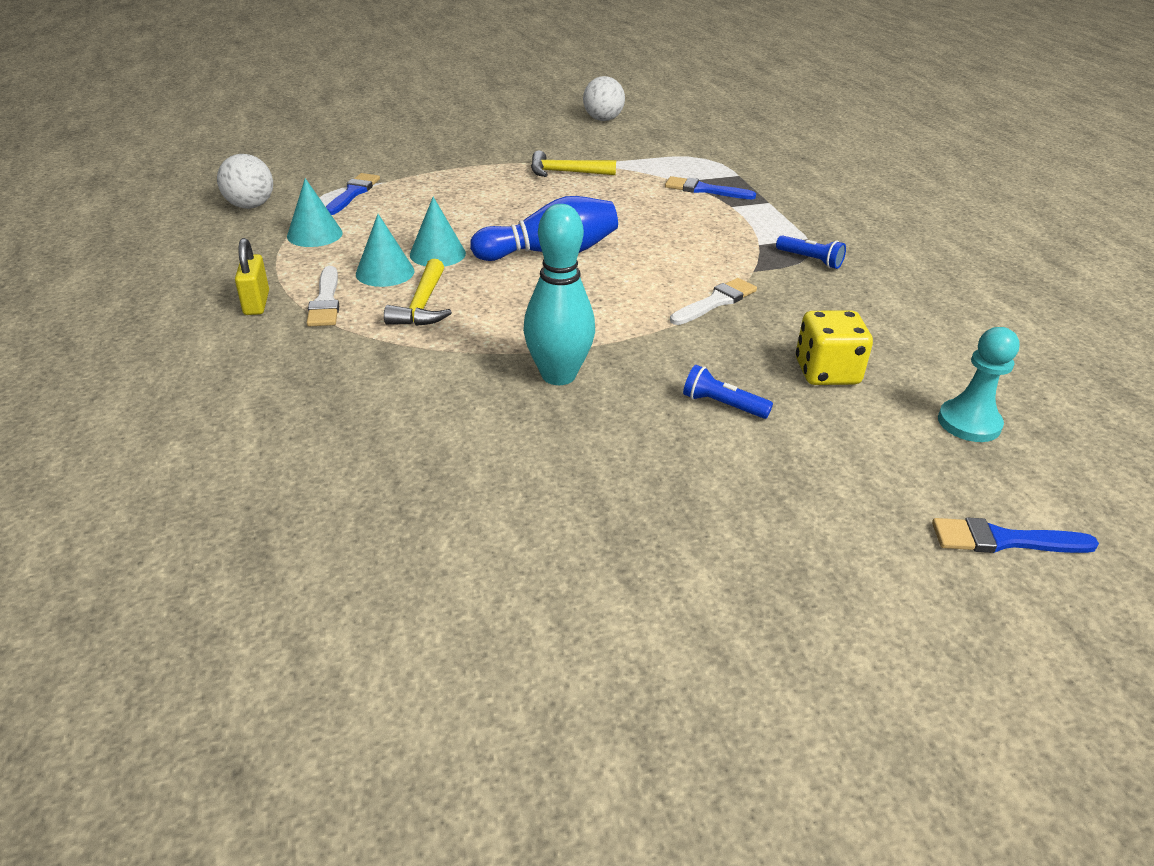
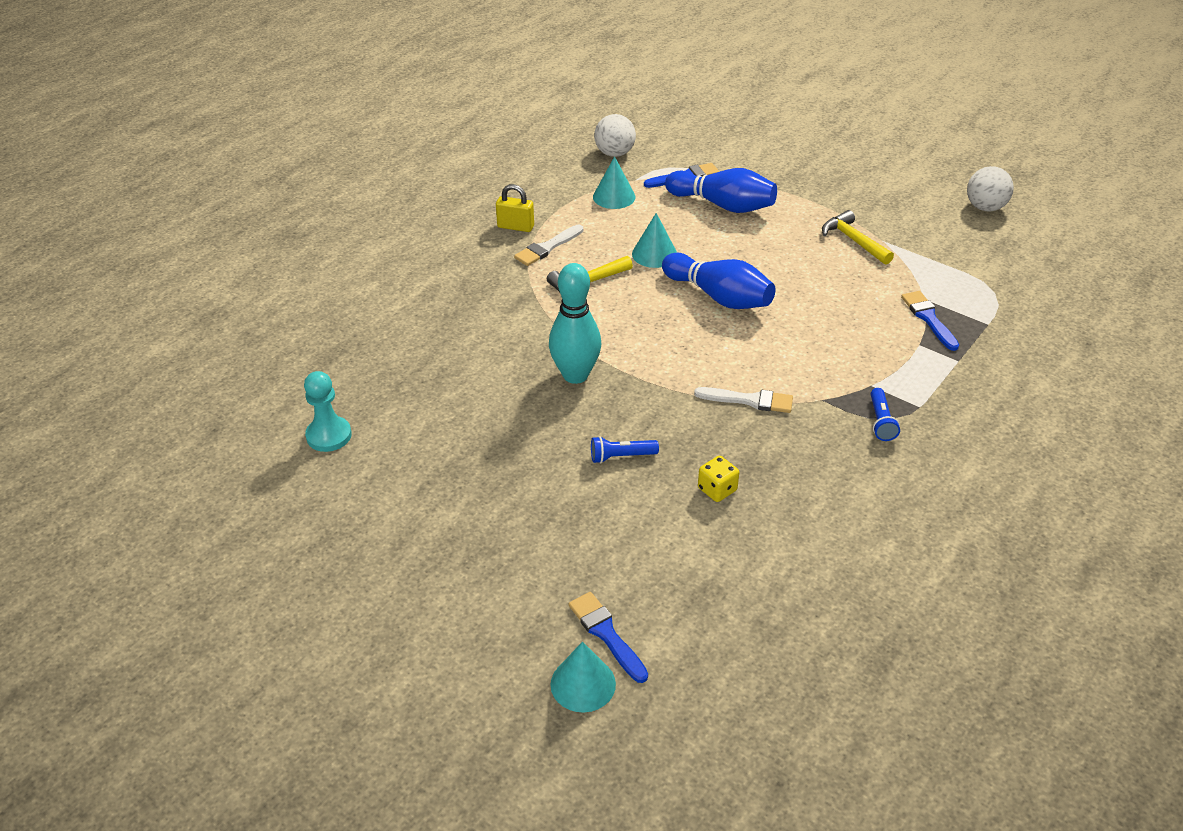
camera: 55 degrees right, 5 degrees up
(256, 303) = (515, 227): yellow padlock -> yellow padlock turned 60 degrees clockwise
(385, 272) = (605, 248): turquoise cone -> turquoise cone (583, 684)
(425, 196) = (723, 205): none -> blue bowling pin
(722, 405) = (621, 456): blue flashlight -> blue flashlight turned 90 degrees counterclockwise
(826, 372) = (717, 489): yellow dice -> yellow dice, size x0.64
(969, 423) = (731, 582): turquoise pawn -> turquoise pawn (329, 435)

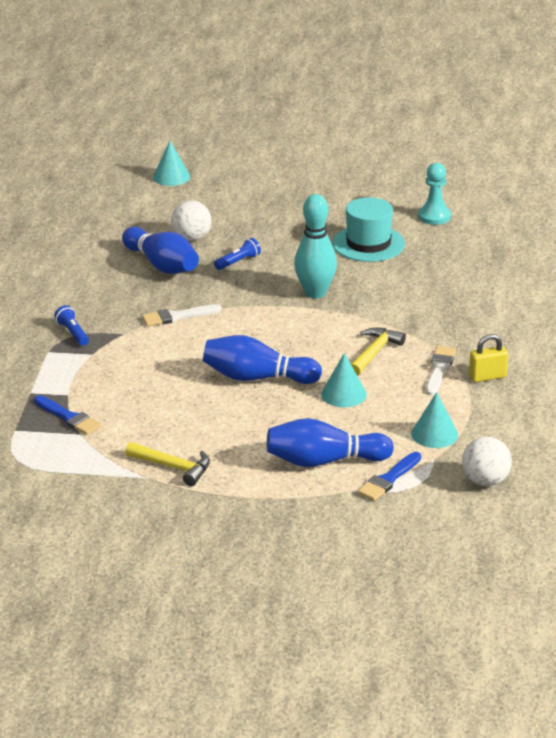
camera: 150 degrees right, 10 degrees down
(448, 423) = (368, 244): none -> turquoise hat
(606, 634) = (175, 194): blue brush -> none
(717, 489) = (162, 265): yellow dice -> blue bowling pin
(985, 207) = (57, 551): white ball -> white ball (192, 238)

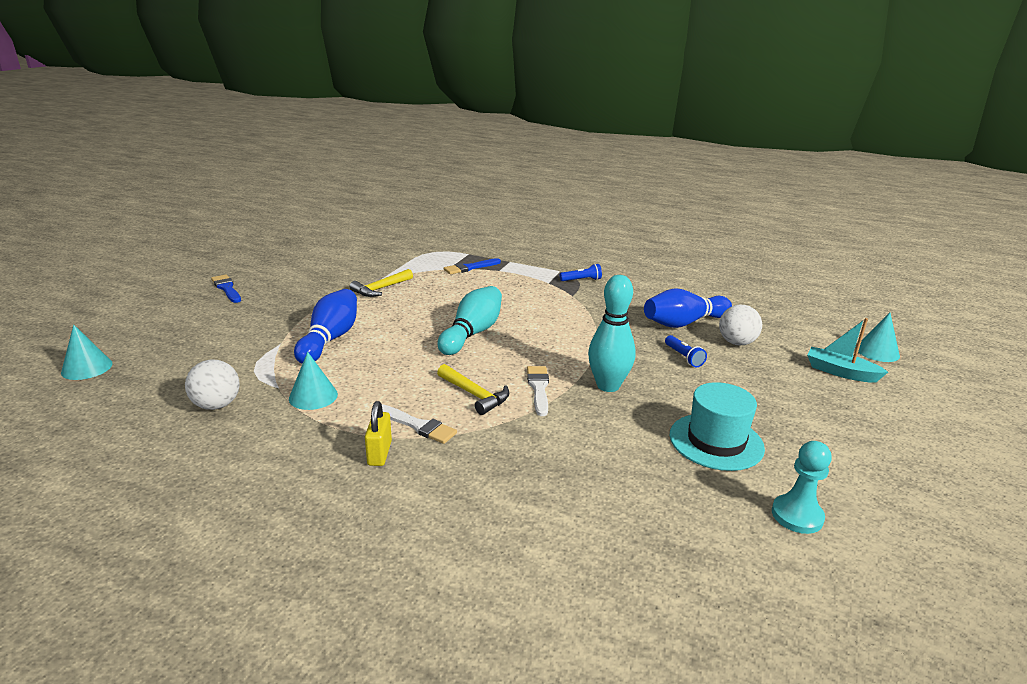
camera: 105 degrees right, 5 degrees down
(177, 316) = (589, 317): white brush -> white brush (538, 388)
(222, 194) = (840, 372): none -> turquoise boat
(257, 378) = (472, 333): blue bowling pin -> turquoise bowling pin
(343, 394) = (416, 365): turquoise cone -> turquoise cone (87, 368)
(388, 479) = (275, 360): blue brush -> blue brush (227, 288)

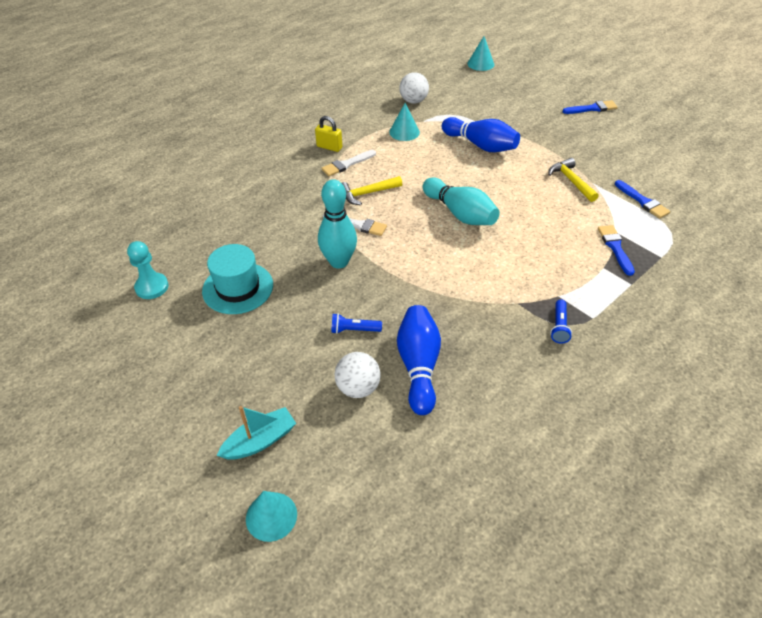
camera: 115 degrees right, 20 degrees up
(397, 261) = (642, 201): none -> blue brush

